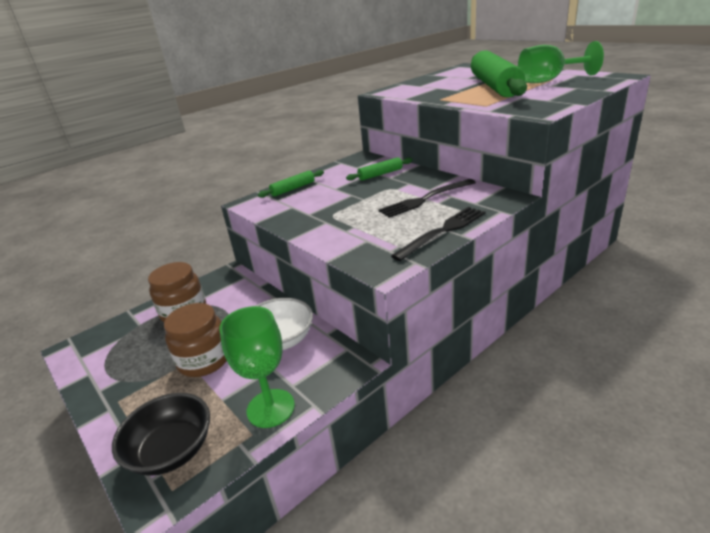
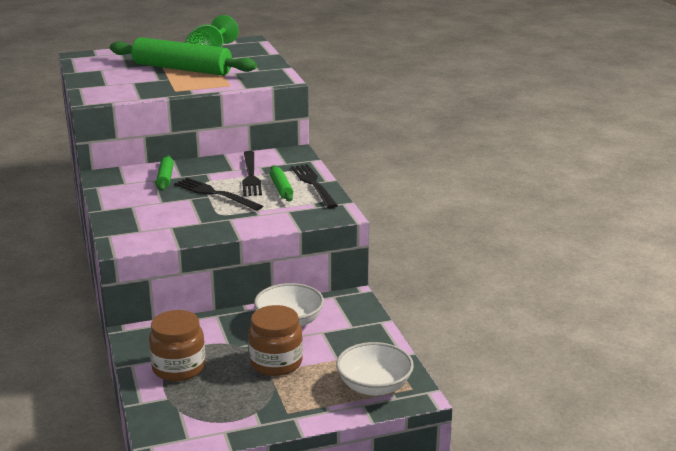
camera: 70 degrees left, 5 degrees down
(172, 450) = (374, 386): black bowl -> white bowl
(270, 408) = (368, 339): green goblet -> none
(293, 189) = (126, 219): green rolling pin -> green rolling pin (281, 189)
(370, 200) = (215, 194): none -> black fork

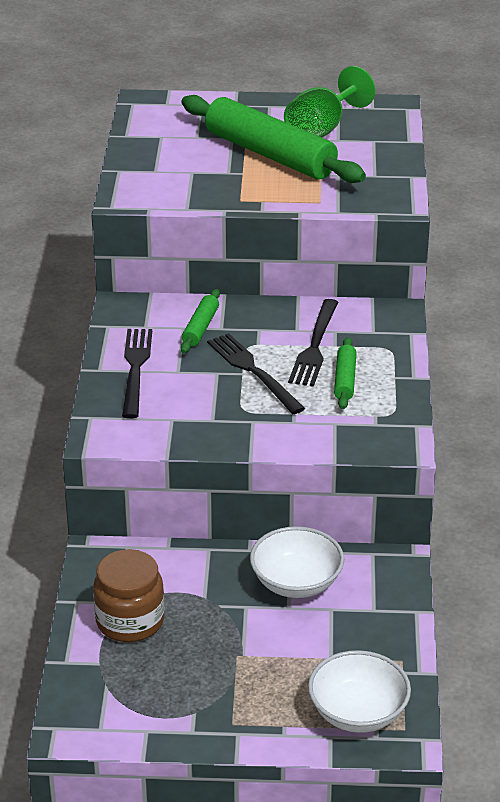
camera: 20 degrees right, 10 degrees up
(276, 362) = (251, 643): brown jar -> none
(313, 184) = (392, 381): black fork -> black fork (135, 369)

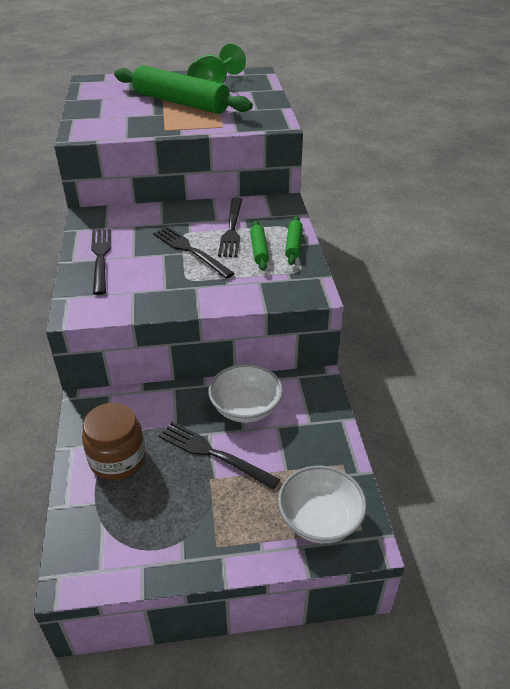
camera: 10 degrees left, 5 degrees up
(200, 328) = (146, 225): green rolling pin -> green rolling pin (293, 245)
(246, 629) = (213, 454): none -> black fork

